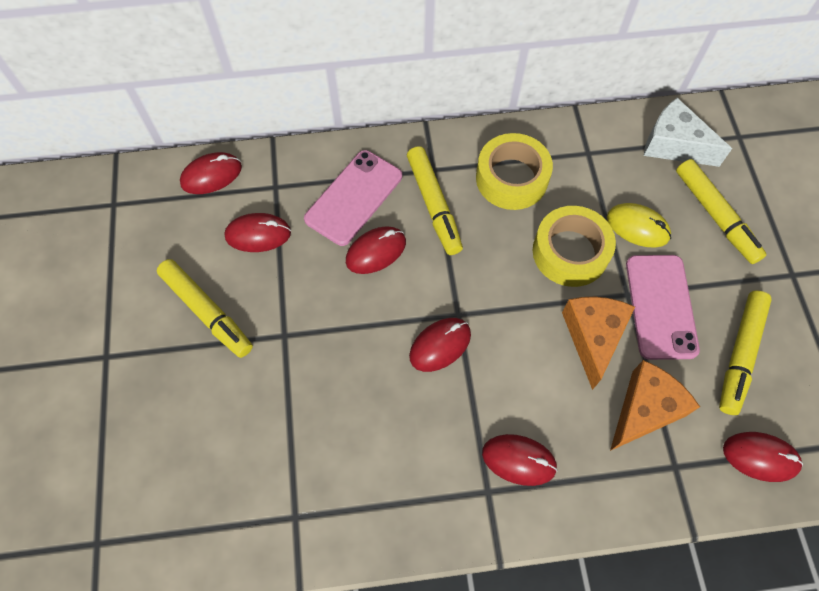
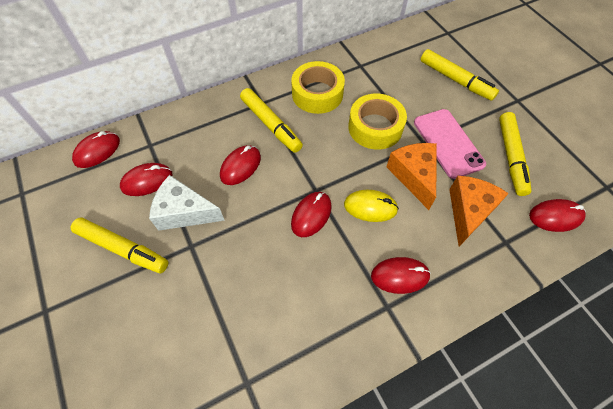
camera: 20 degrees left, 5 degrees down
(354, 197) = (211, 136): pink phone -> none
(637, 227) = (411, 100): yellow mouse -> yellow mouse (370, 207)
(674, 145) = (411, 47): white cheese -> white cheese (184, 212)

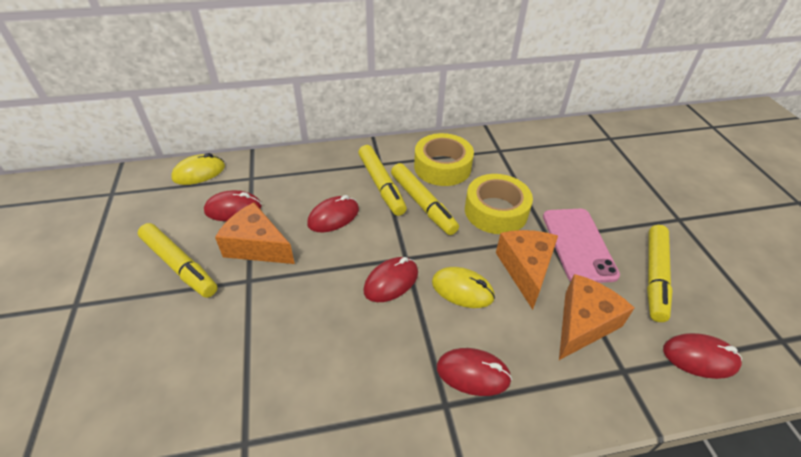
camera: 15 degrees right, 15 degrees down
(97, 151) = (199, 173): red mouse -> yellow mouse
(184, 212) = (257, 246): white cheese -> orange cheese
(455, 80) = (606, 184): yellow marker -> yellow marker (422, 203)

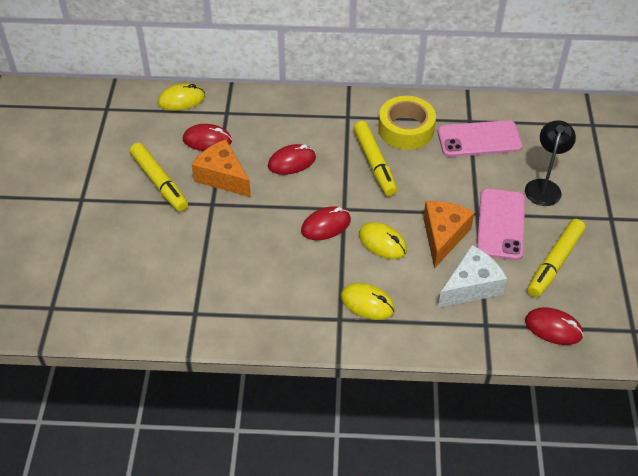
camera: 15 degrees right, 5 degrees up
(381, 185) = (342, 138): yellow marker -> none
(473, 373) = (367, 303): red mouse -> yellow mouse
(496, 211) = (439, 181): yellow tape -> none
(516, 165) = (479, 139): none -> pink phone
(583, 323) = (471, 286): orange cheese -> white cheese
(599, 199) = (544, 186): none -> black lamp

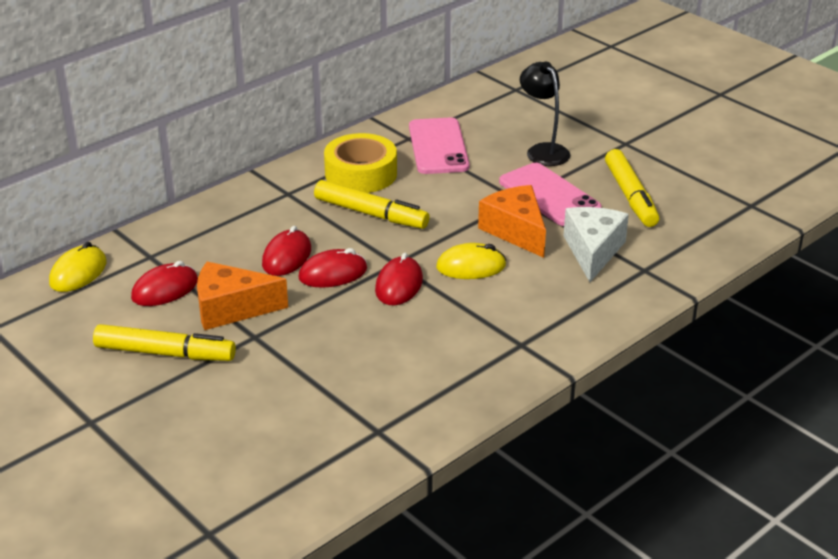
camera: 45 degrees left, 15 degrees down
(367, 303) = (527, 317): yellow mouse -> none
(479, 139) = (438, 147): pink phone -> pink phone turned 45 degrees counterclockwise
(553, 328) = (696, 239): red mouse -> red mouse (333, 273)

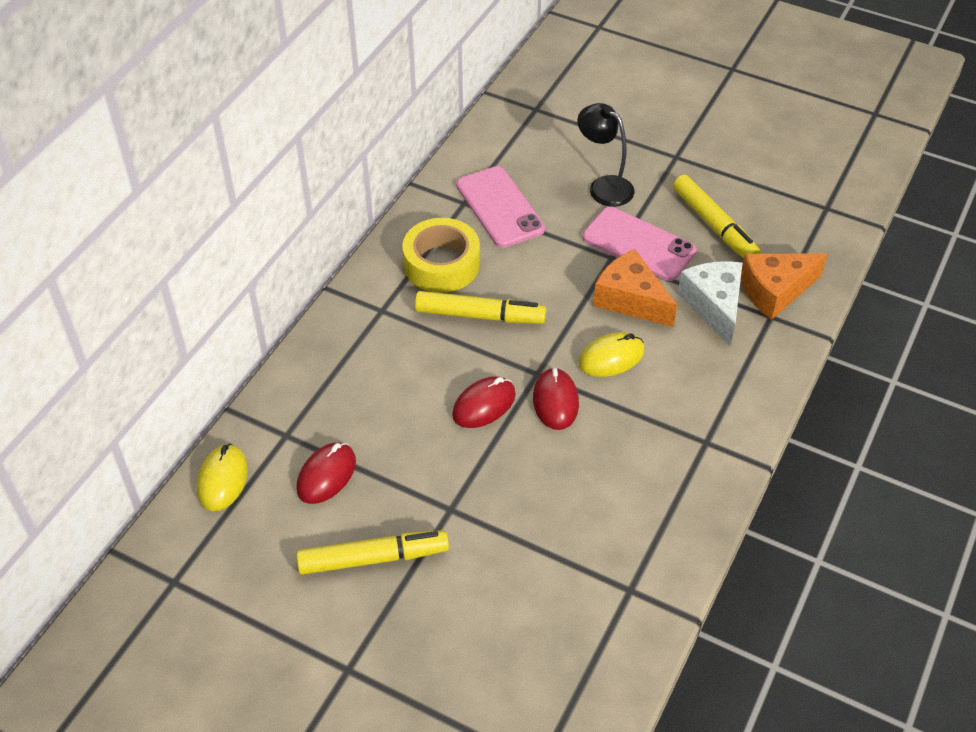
camera: 20 degrees left, 15 degrees up
(231, 309) = (408, 480): orange cheese -> orange cheese (775, 291)
(287, 257) = (426, 396): red mouse -> none

